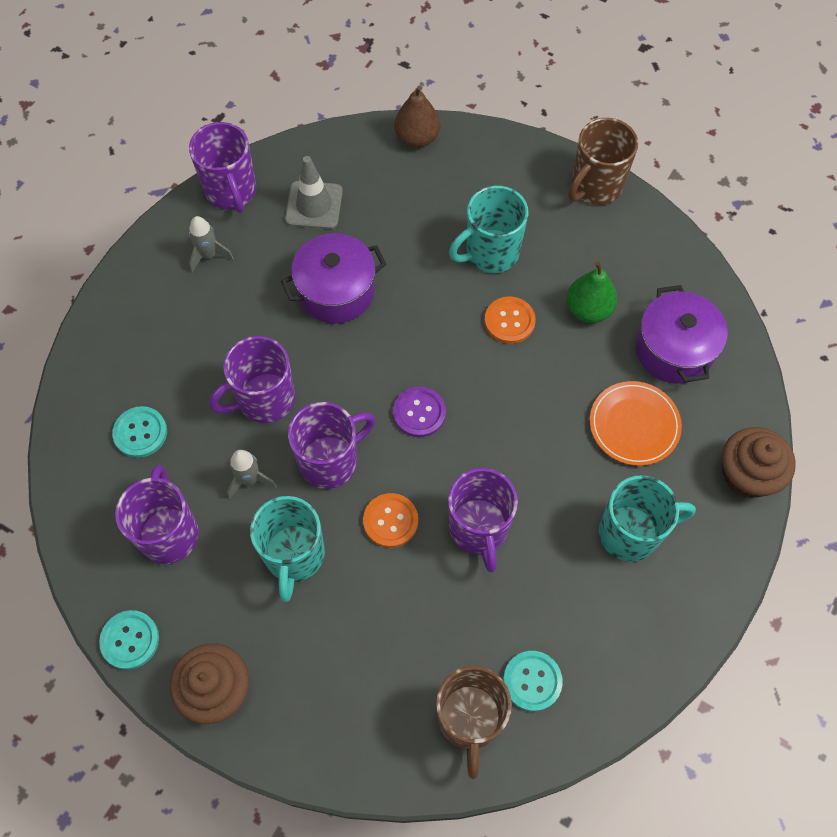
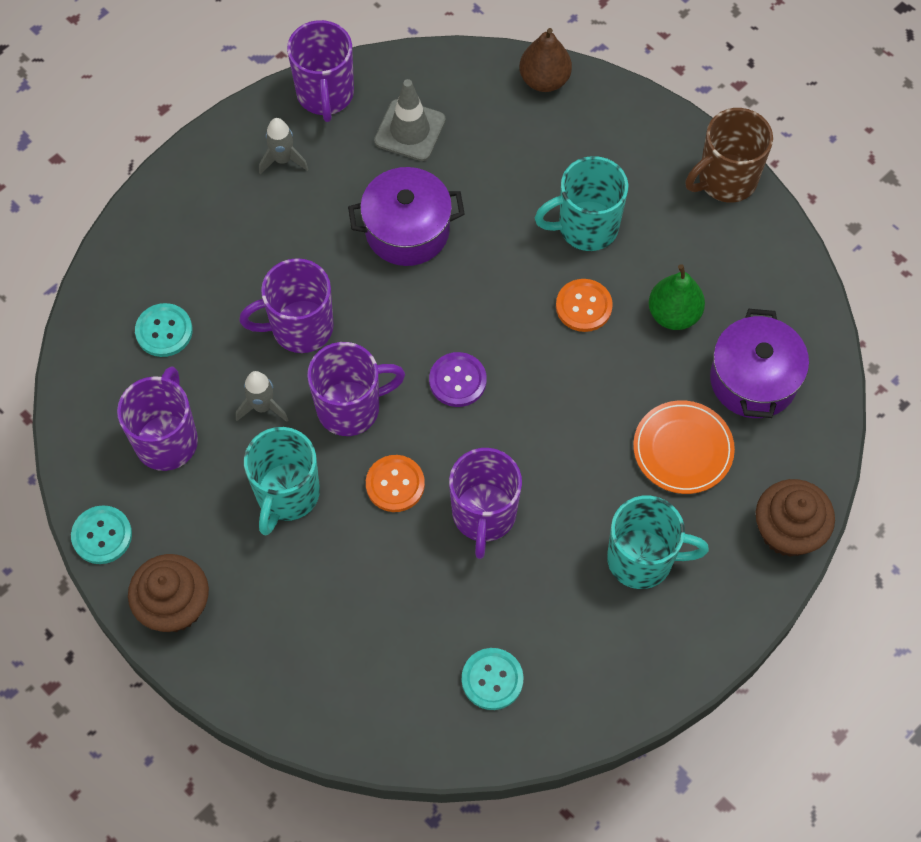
camera: 15 degrees right, 0 degrees up
(469, 719) = (417, 699): brown mug -> none

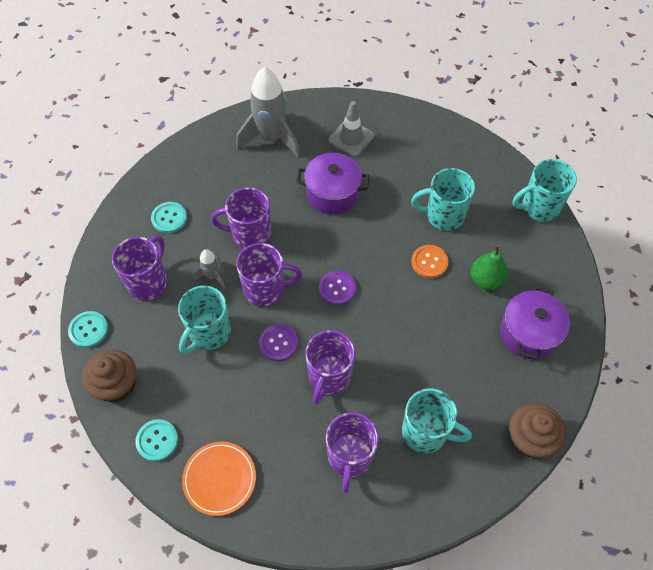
camera: 15 degrees right, 5 degrees down
(283, 160) = (271, 138): grey rocket -> grey rocket, size x2.14
(325, 94) = (307, 108): purple mug -> purple mug (349, 457)
(395, 484) = (278, 343): orange button -> purple button
(492, 679) = (303, 488): turquoise button -> turquoise button (157, 440)
(544, 80) = (440, 127): brown pear -> none
(683, 449) = (471, 366): orange plate -> orange plate (219, 479)
(726, 180) = (539, 207): brown mug -> turquoise mug

